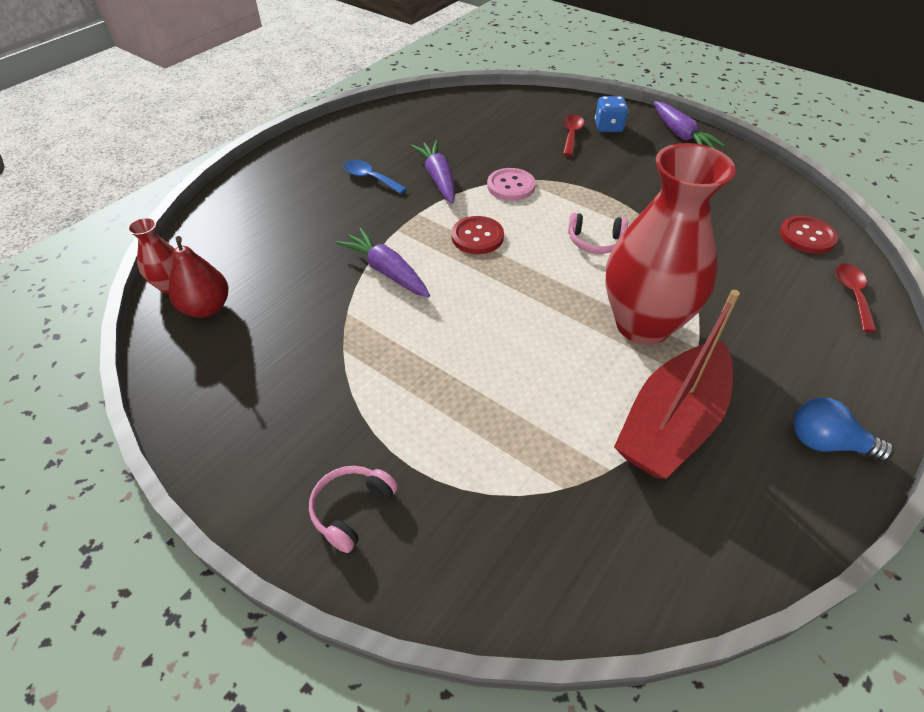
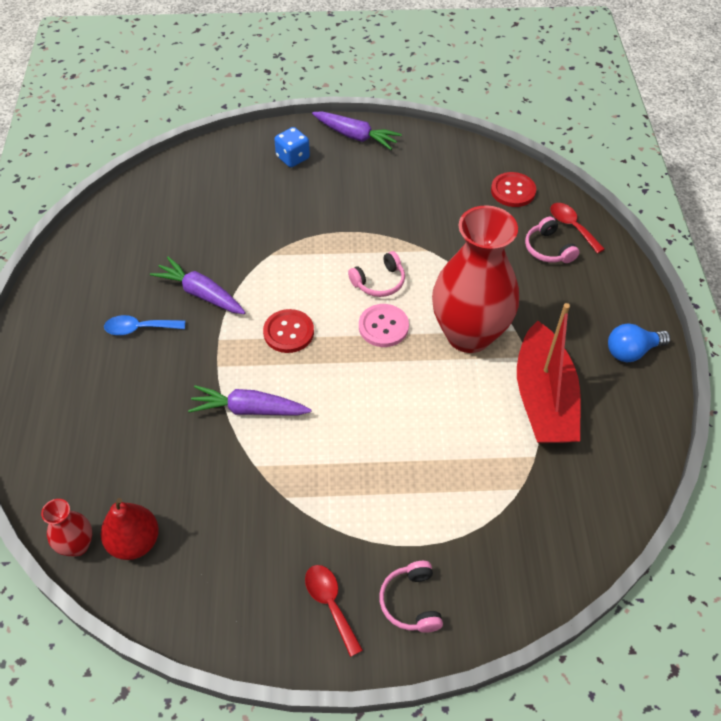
camera: 40 degrees left, 5 degrees up
(511, 186) = (269, 266): pink button -> pink button (383, 327)
(571, 135) = (270, 183): red spoon -> red spoon (330, 604)
(804, 300) = (548, 249): none -> pink headphones

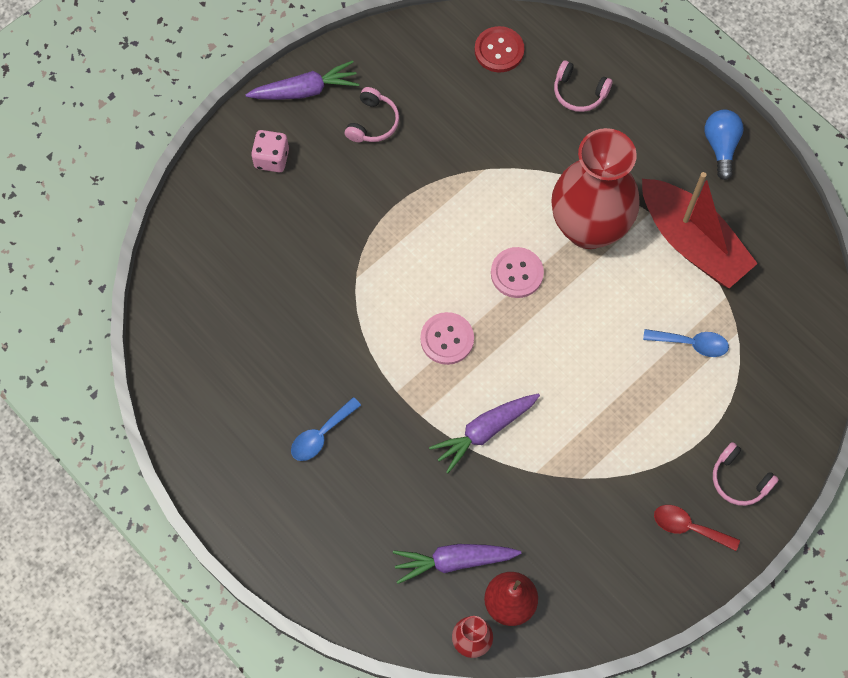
camera: 40 degrees left, 15 degrees up
(201, 293) = (337, 362): purple carrot -> purple carrot (454, 561)
(288, 332) = (447, 339): red button -> pink button
(293, 158) = (271, 159): blue dice -> pink dice
(379, 282) = (473, 233): pink headphones -> pink headphones (372, 122)
(472, 468) = (691, 344): none -> blue spoon
(572, 226) = (579, 53): red spoon -> none
(631, 351) = (720, 146): blue light bulb -> blue light bulb turned 150 degrees clockwise

